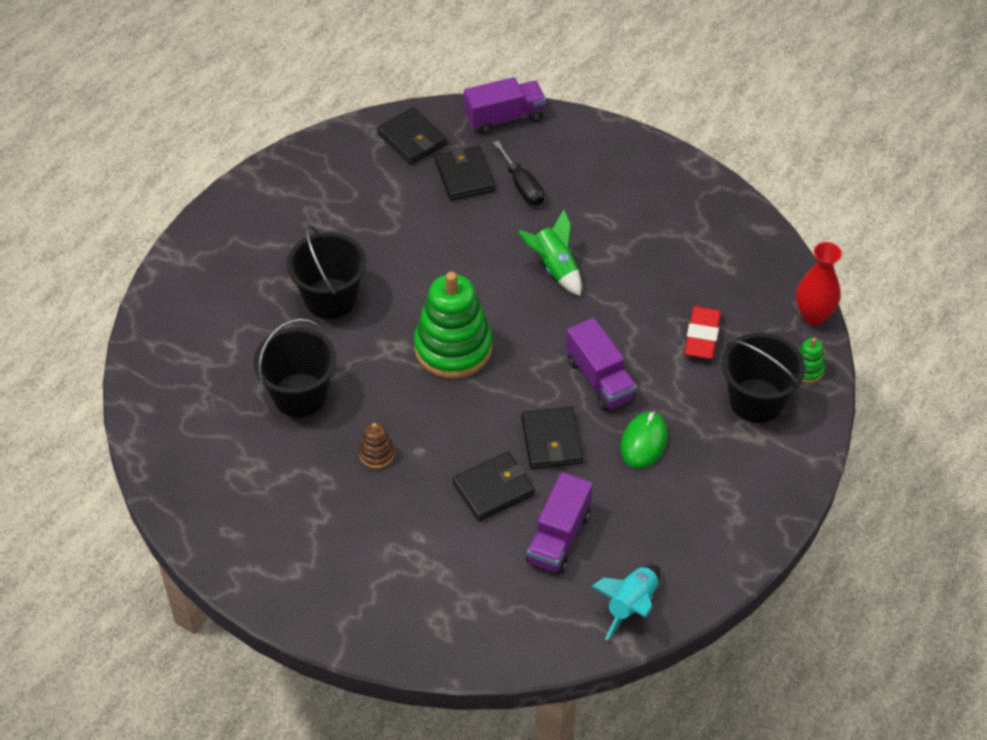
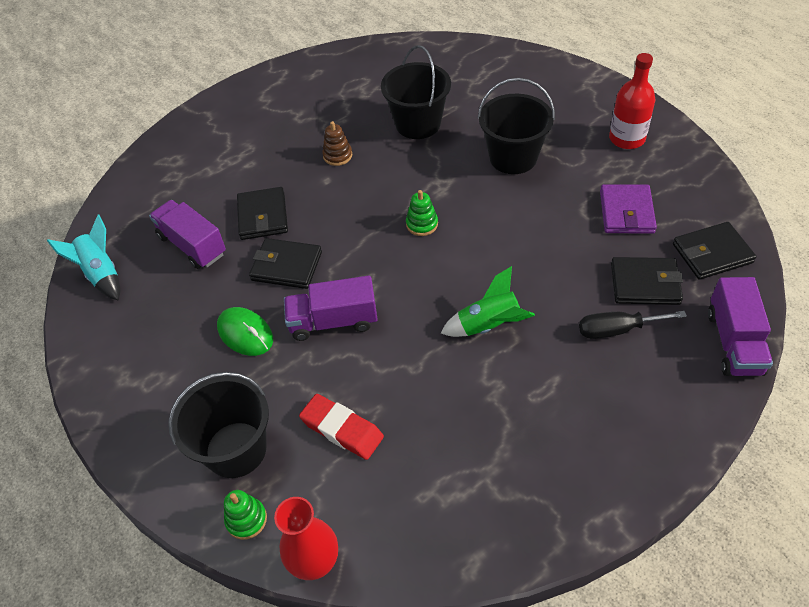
camera: 115 degrees right, 0 degrees up
(273, 215) = (627, 138): none -> red bottle
(380, 200) = (626, 212): none -> purple wallet
(453, 348) = (422, 224): green stacking toy -> green stacking toy, size x0.43

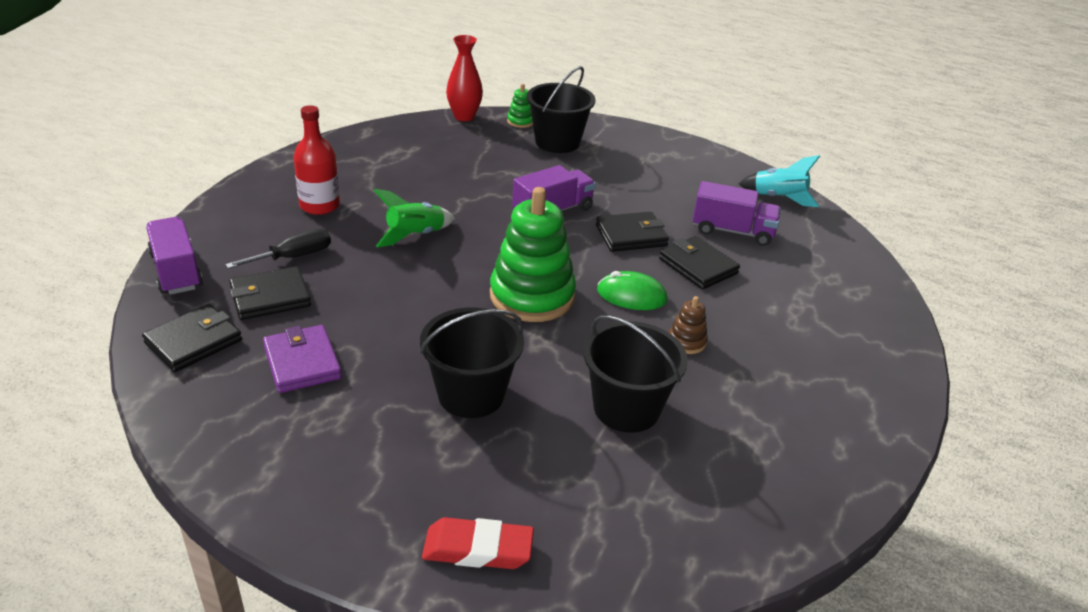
camera: 145 degrees right, 15 degrees down
(245, 333) = (616, 190): green mouse -> green mouse (631, 295)
(342, 429) = (493, 162): red eraser -> red eraser (478, 549)
(422, 224) = (532, 296): green stacking toy -> green stacking toy, size x2.31
(627, 138) = (319, 465): red bottle -> red bottle (319, 205)

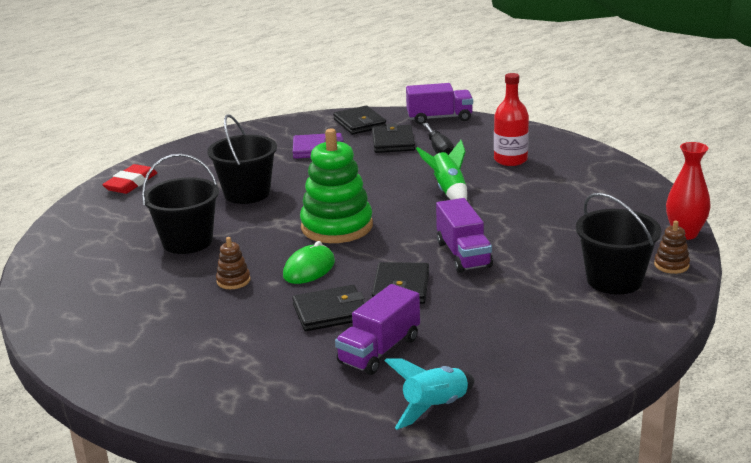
camera: 115 degrees right, 10 degrees down
(520, 121) = (671, 265): green stacking toy -> brown stacking toy

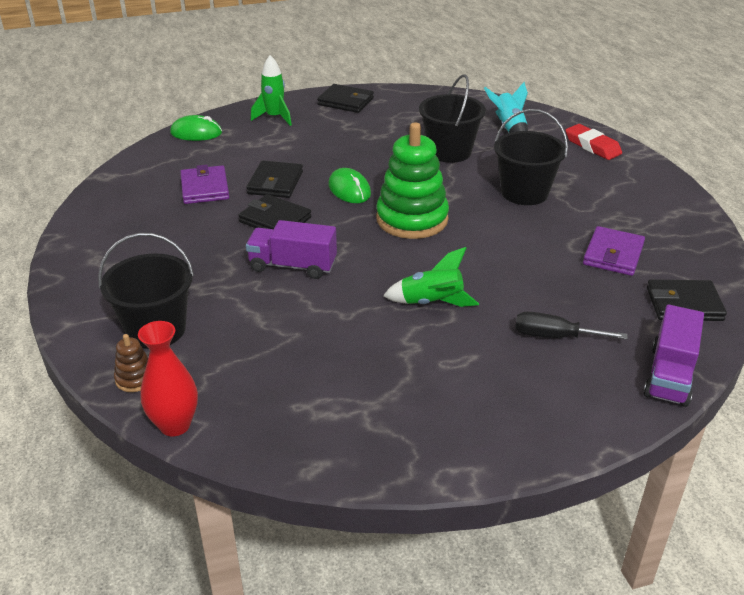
camera: 115 degrees right, 10 degrees up
(162, 373) = (274, 117): none -> green rocket
(233, 281) = (364, 158): brown stacking toy -> none
(247, 417) = (196, 133): none -> green mouse
(379, 350) = (205, 188): purple truck -> purple wallet
(393, 142) = (602, 310): black wallet -> black wallet (345, 101)
(435, 408) = (120, 189): turquoise rocket -> turquoise rocket (509, 129)
(510, 160) = (481, 380): red bottle -> none

